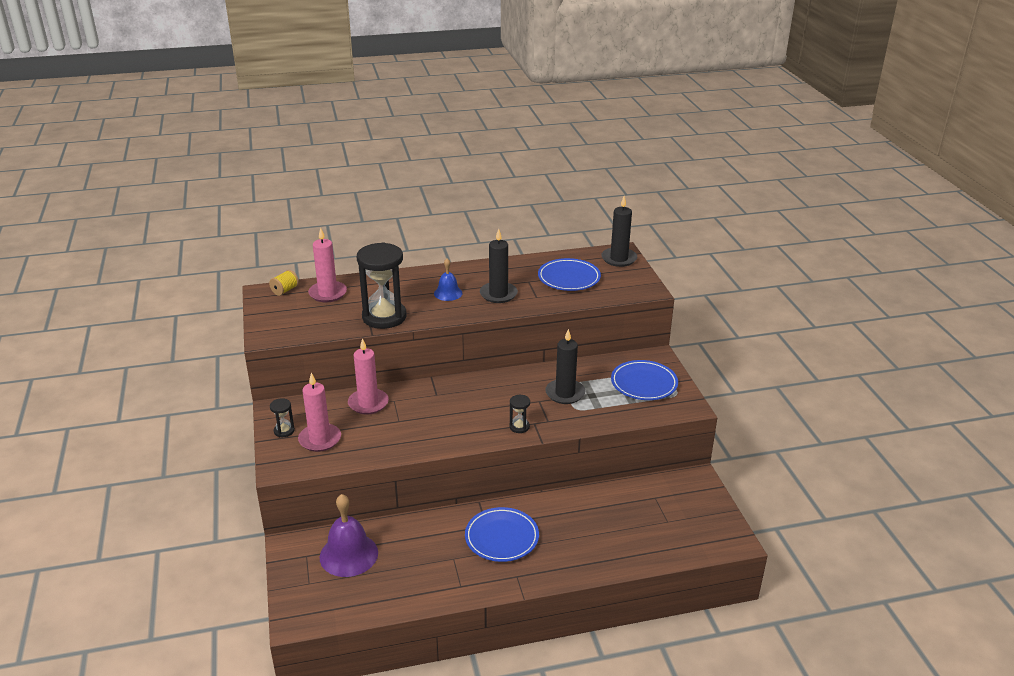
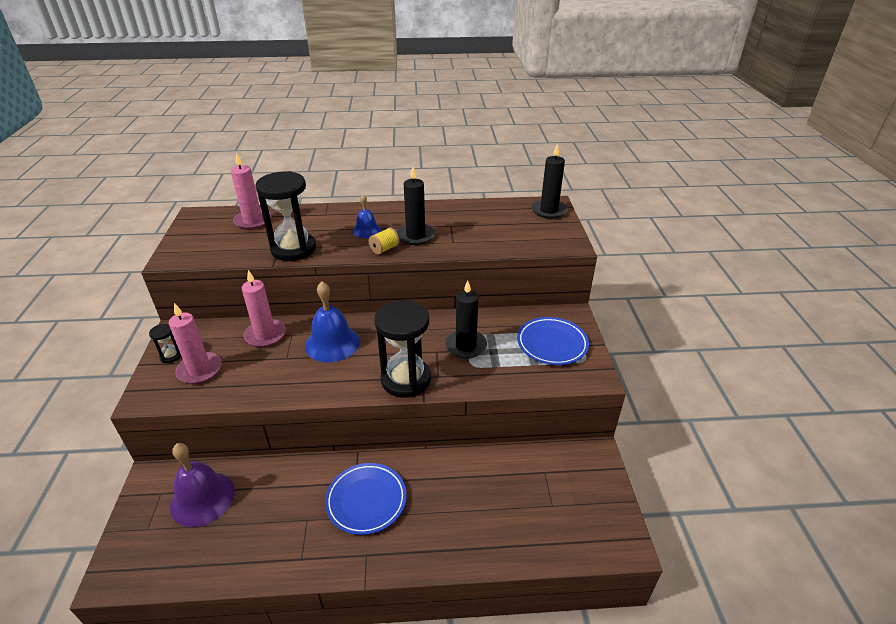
camera: 10 degrees right, 5 degrees up
(285, 290) = (215, 215): yellow spool -> yellow spool (384, 249)
(437, 404) = (332, 343): none -> blue bell
(519, 427) = (406, 379): black hourglass -> black hourglass, size x2.30
(569, 278) = (492, 226): blue plate -> none

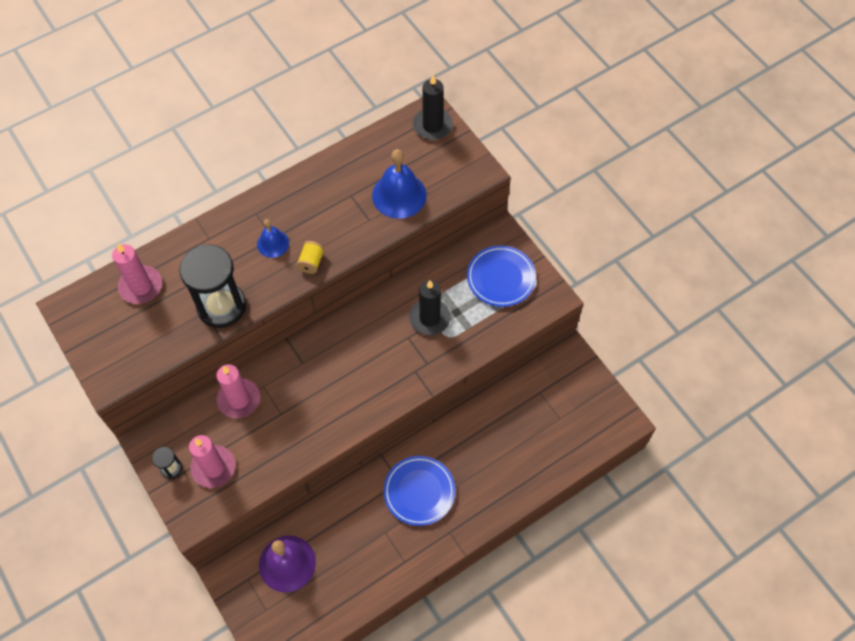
camera: 30 degrees left, 25 degrees up
(332, 343) = (309, 376): blue bell -> blue bell (399, 195)
(406, 379) = (403, 381): black hourglass -> none
(415, 236) = (327, 228): black candle -> none

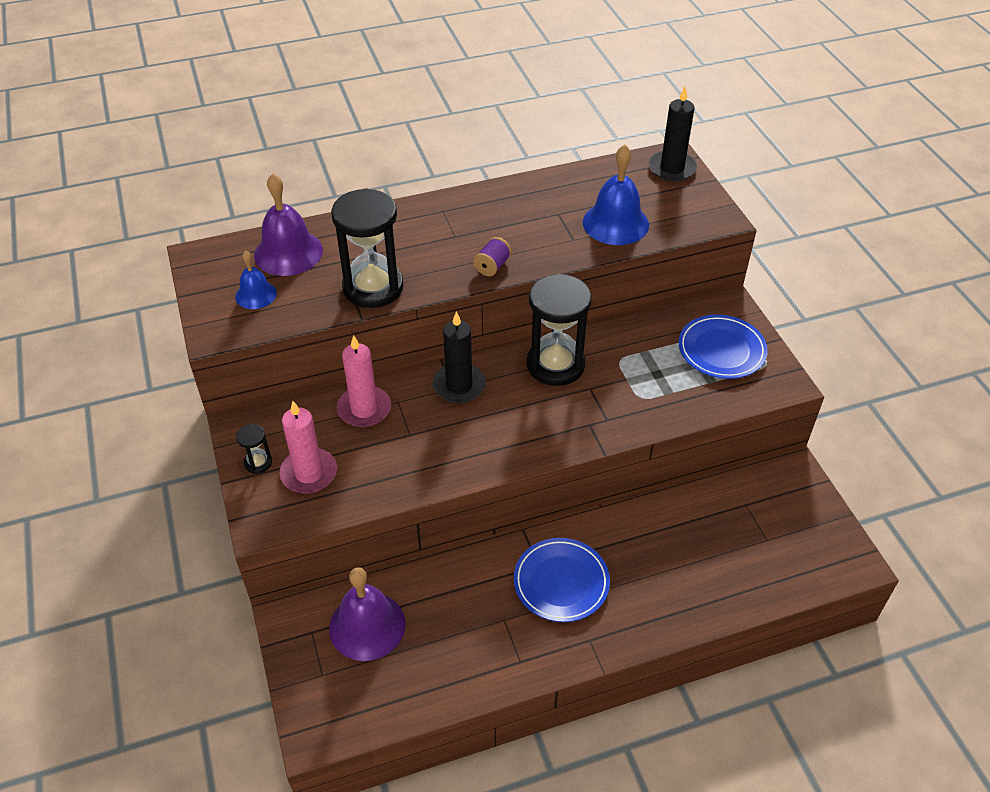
camera: 15 degrees right, 15 degrees down
(141, 286) = (288, 252): pink candle -> purple bell
(273, 243) = (453, 241): blue bell -> blue bell (256, 294)
(311, 262) = (492, 266): yellow spool -> purple spool
(377, 322) = (555, 365): none -> black hourglass
(429, 318) = (622, 373): black candle -> black candle (459, 386)

